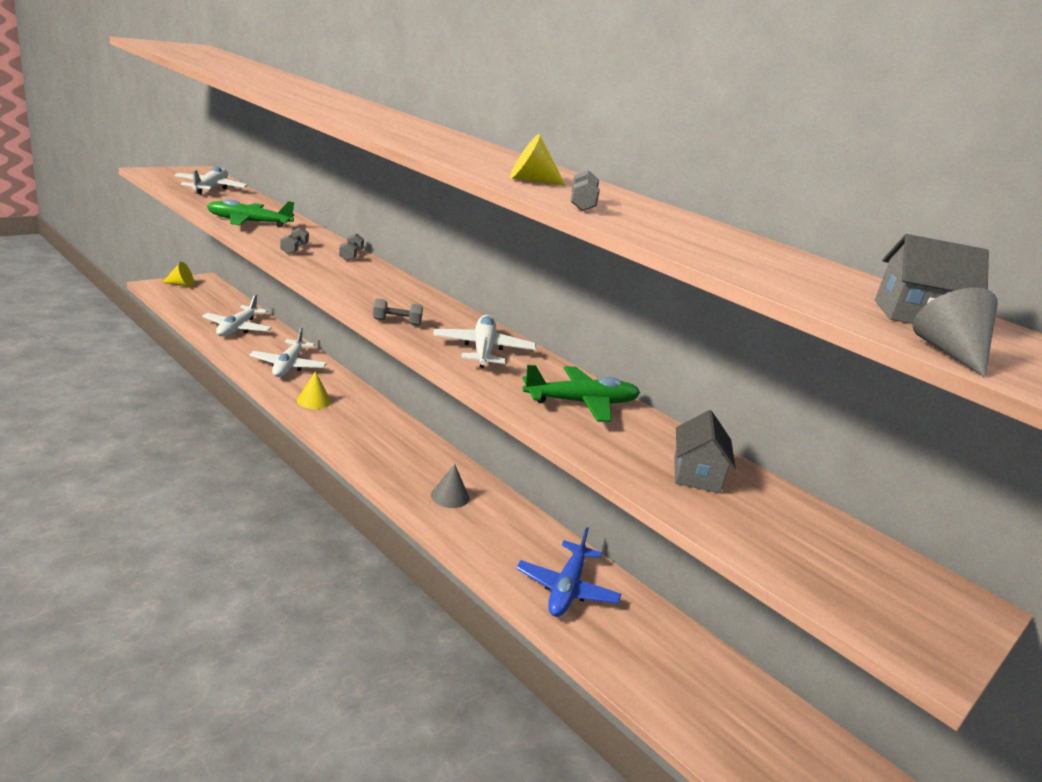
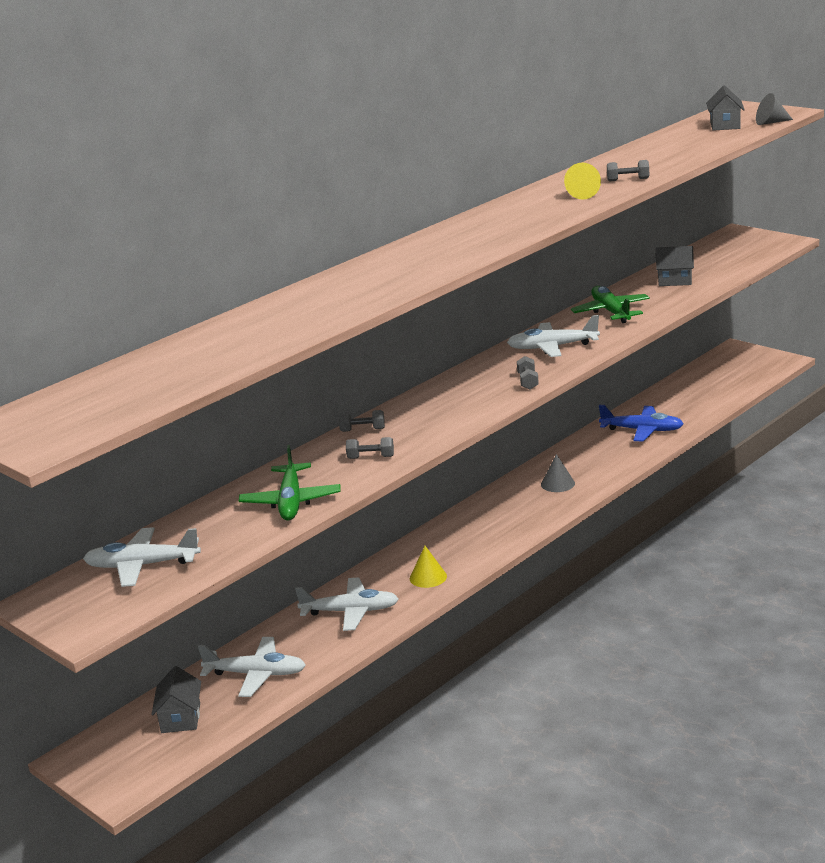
camera: 85 degrees left, 0 degrees up
(181, 284) = (105, 771): yellow cone -> none
(212, 305) = (181, 718): none -> grey house

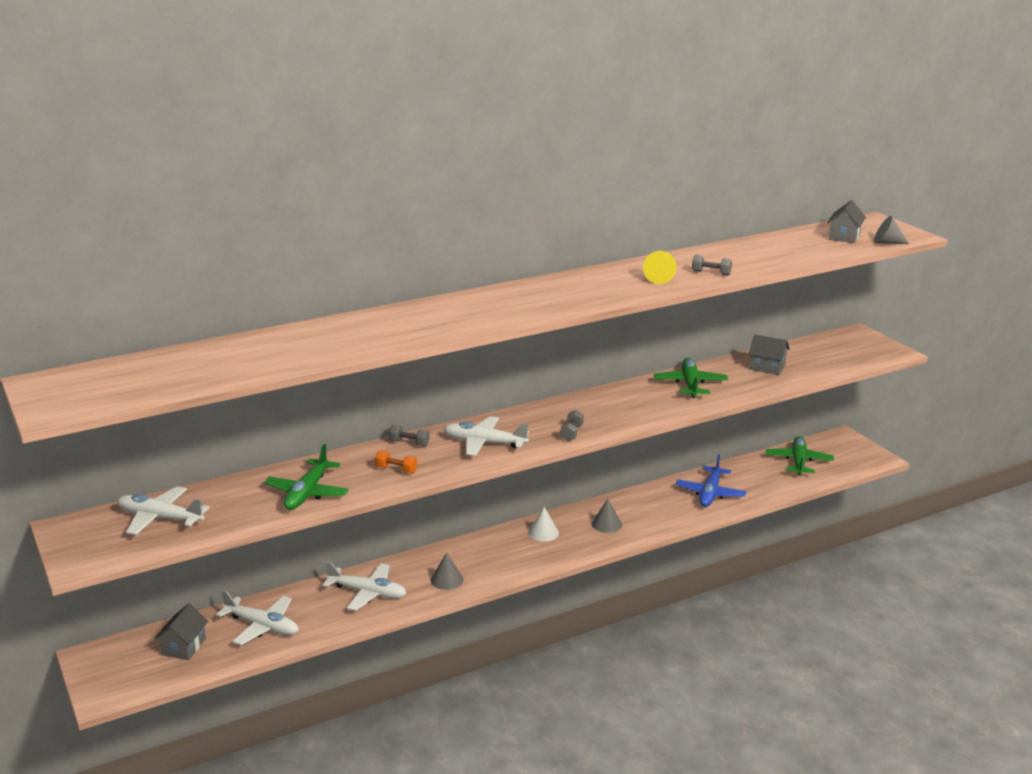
camera: 15 degrees right, 0 degrees up
(371, 457) = (396, 470): grey dumbbell -> orange dumbbell
(428, 577) = (447, 580): yellow cone -> grey cone
(498, 507) = (543, 532): none -> white cone
(552, 347) = (616, 406): white plane -> white plane (484, 443)
(642, 430) = (710, 493): blue plane -> blue plane turned 75 degrees clockwise
(708, 381) = (798, 461): none -> green plane

